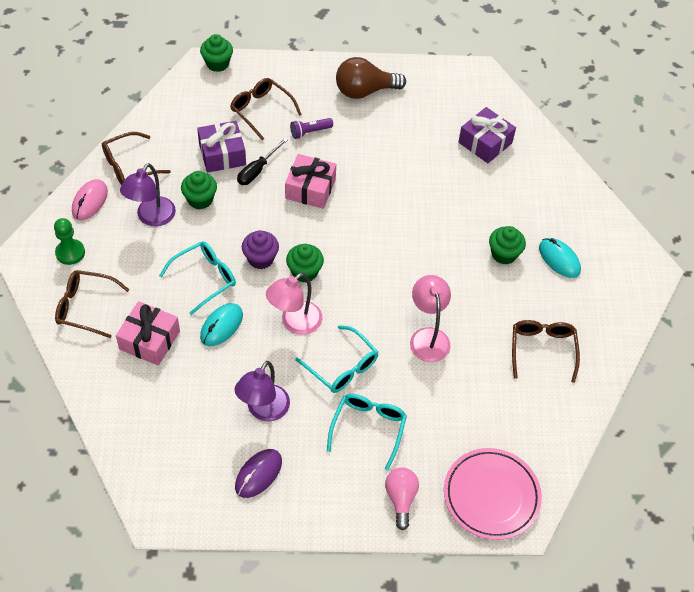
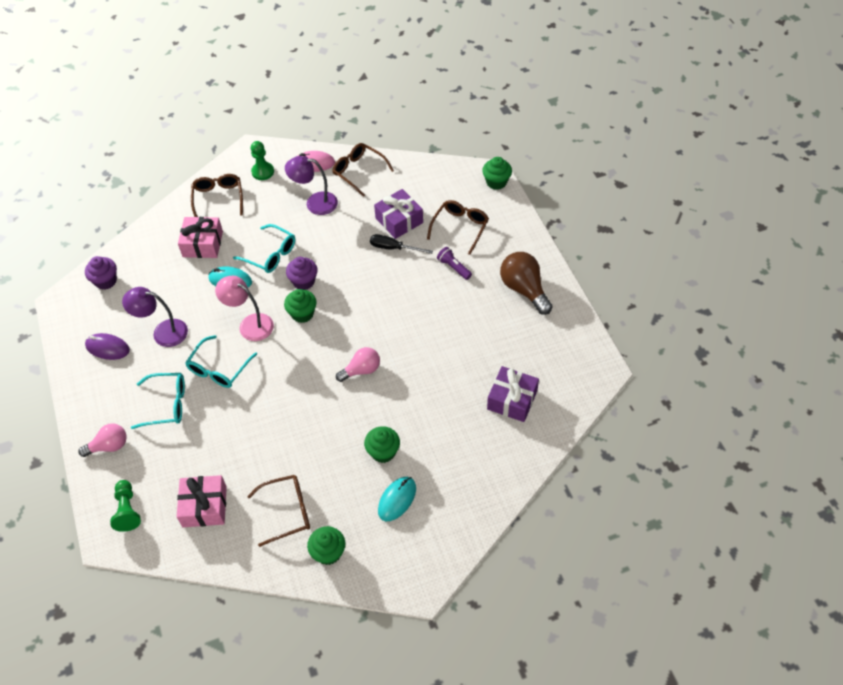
camera: 75 degrees right, 0 degrees up
(150, 456) = (106, 281): none -> purple cupcake
(200, 200) = (346, 224): green cupcake -> green cupcake (328, 552)
(310, 189) = (391, 288): pink gift -> pink gift (204, 506)
(401, 243) = (361, 370): none -> pink light bulb
(428, 337) = (269, 419): pink lamp -> none
(491, 495) = (127, 510): pink plate -> green pawn

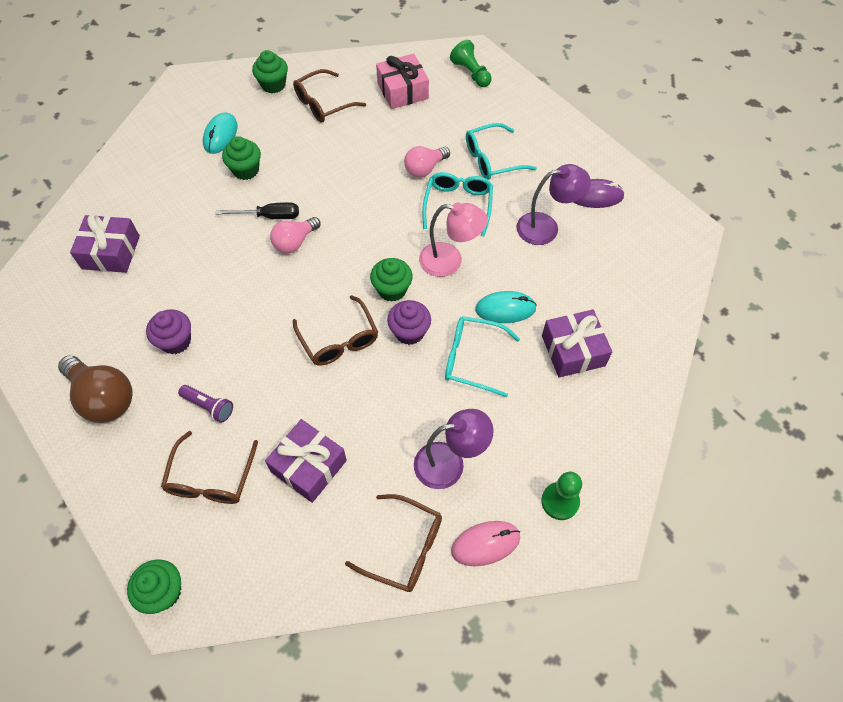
camera: 160 degrees right, 5 degrees up
(106, 281) = (659, 268): purple cupcake -> purple cupcake (176, 341)
(109, 446) = (524, 113): pink light bulb -> pink light bulb (425, 169)
(203, 244) = (573, 350): pink gift -> purple gift
(218, 199) = (597, 430): brown glasses -> brown glasses (339, 339)
(393, 248) = (303, 415): black screwdriver -> black screwdriver (269, 216)

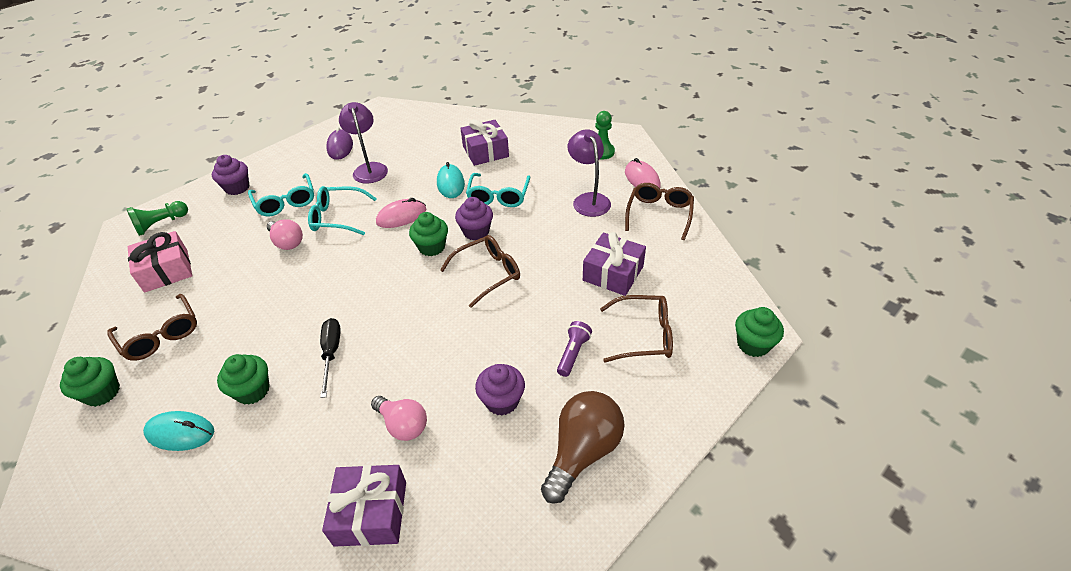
camera: 95 degrees left, 15 degrees down
(295, 242) = (371, 324): pink light bulb -> pink light bulb (403, 425)
(450, 261) = (401, 216): pink lamp -> pink mouse
(523, 117) = (237, 188): none -> purple cupcake

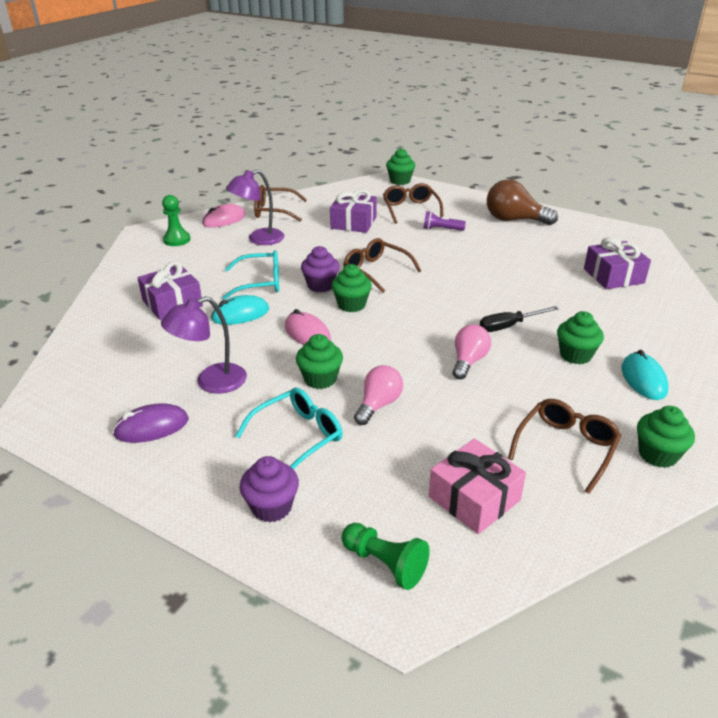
camera: 105 degrees left, 10 degrees down
(338, 217) = (320, 379): turquoise glasses -> green cupcake
(403, 425) = (546, 278): pink light bulb -> pink light bulb (468, 361)
(502, 401) = (498, 247): purple cupcake -> none

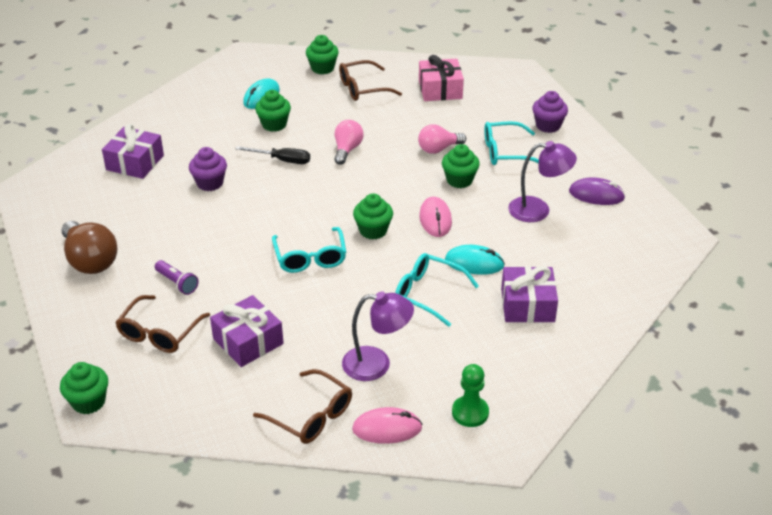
camera: 145 degrees left, 5 degrees up
(321, 285) = (377, 264): purple cupcake -> purple cupcake (210, 183)
(376, 271) = (310, 257): brown glasses -> turquoise glasses
(385, 563) = (510, 86): green pawn -> none
(468, 361) = (347, 150): pink light bulb -> pink light bulb turned 135 degrees clockwise

